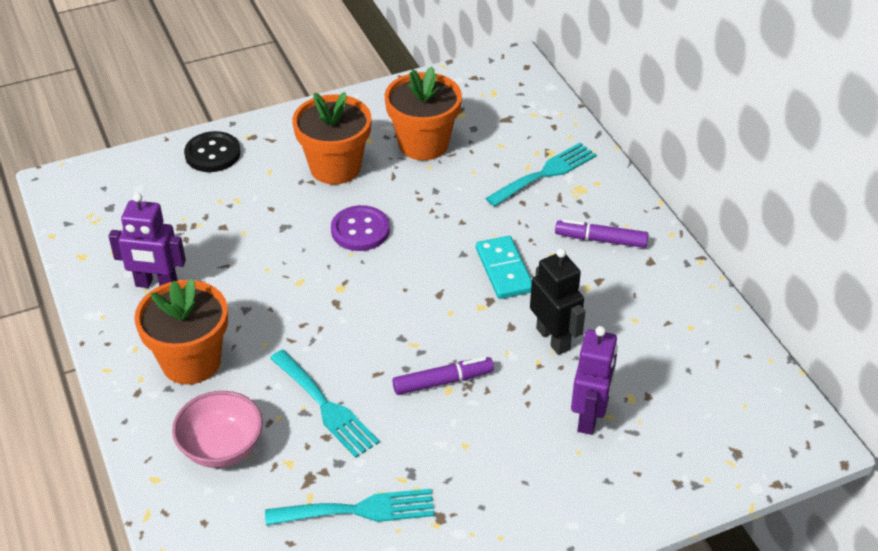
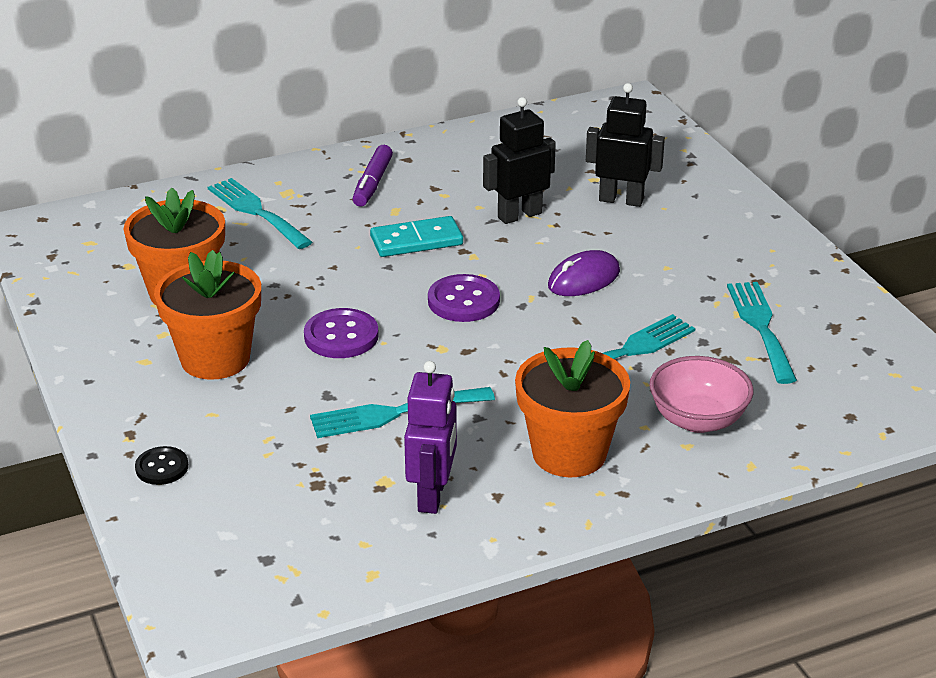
camera: 90 degrees left, 10 degrees down
(212, 154) = (162, 467): black button -> black button, size x0.64
(256, 262) = (393, 413): none -> turquoise fork
(408, 300) = (463, 301): none -> purple button
(443, 381) = (584, 279): purple marker -> purple mouse
(589, 417) = (621, 200): purple robot -> black robot

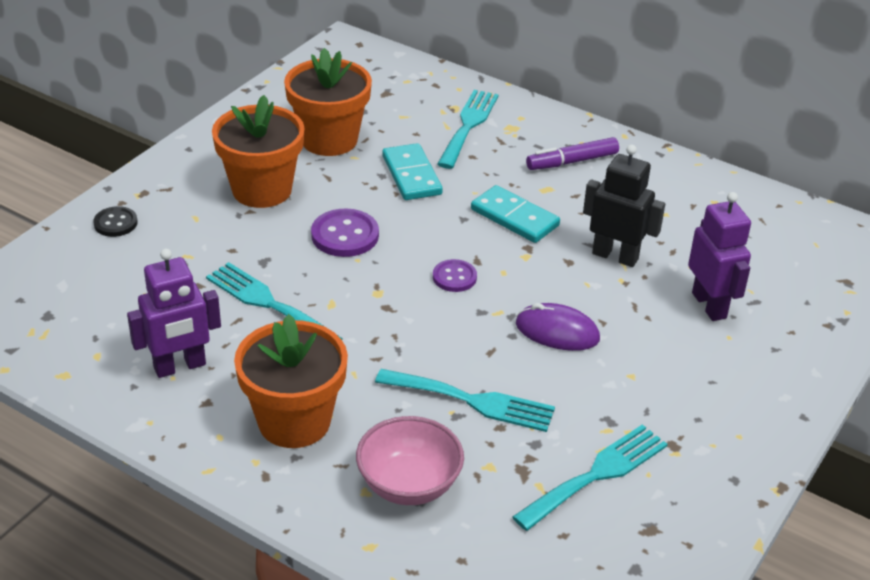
camera: 55 degrees right, 5 degrees up
(294, 269) = (411, 175): none -> turquoise domino
(463, 301) = (454, 277): purple button -> purple button, size x0.64
(621, 200) = (709, 305): black robot -> purple robot

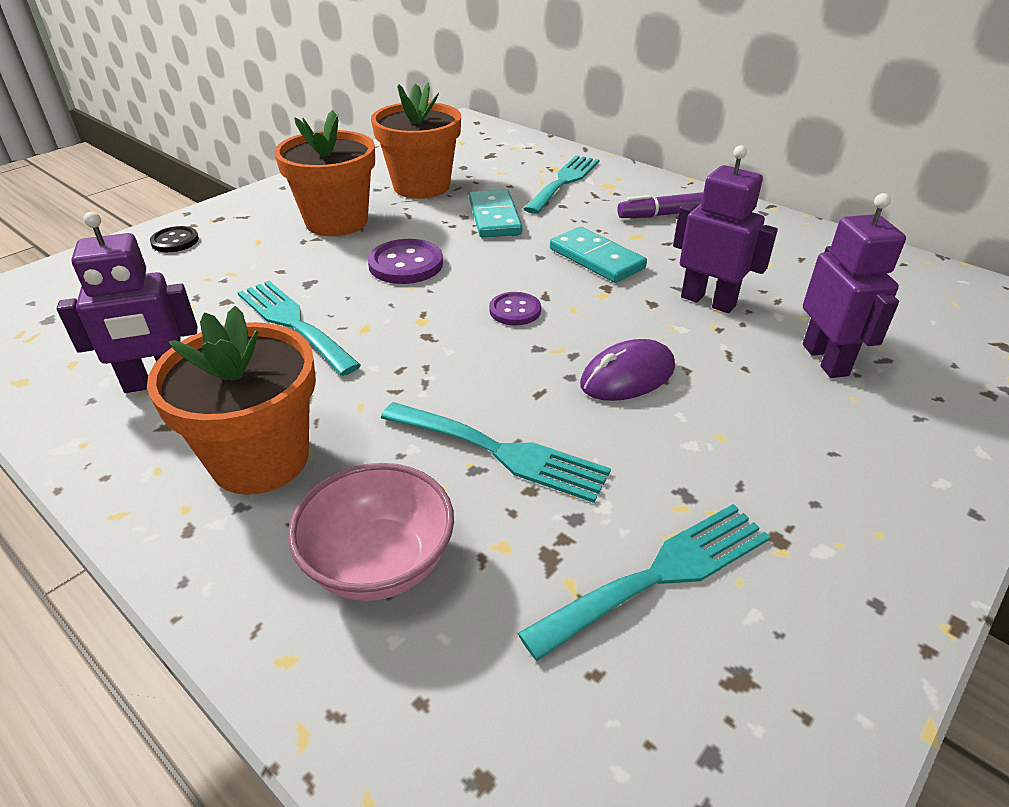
camera: 10 degrees right, 0 degrees up
(557, 332) = (627, 376): purple mouse -> purple mouse turned 60 degrees counterclockwise
(615, 256) = (708, 301): black robot -> purple robot

